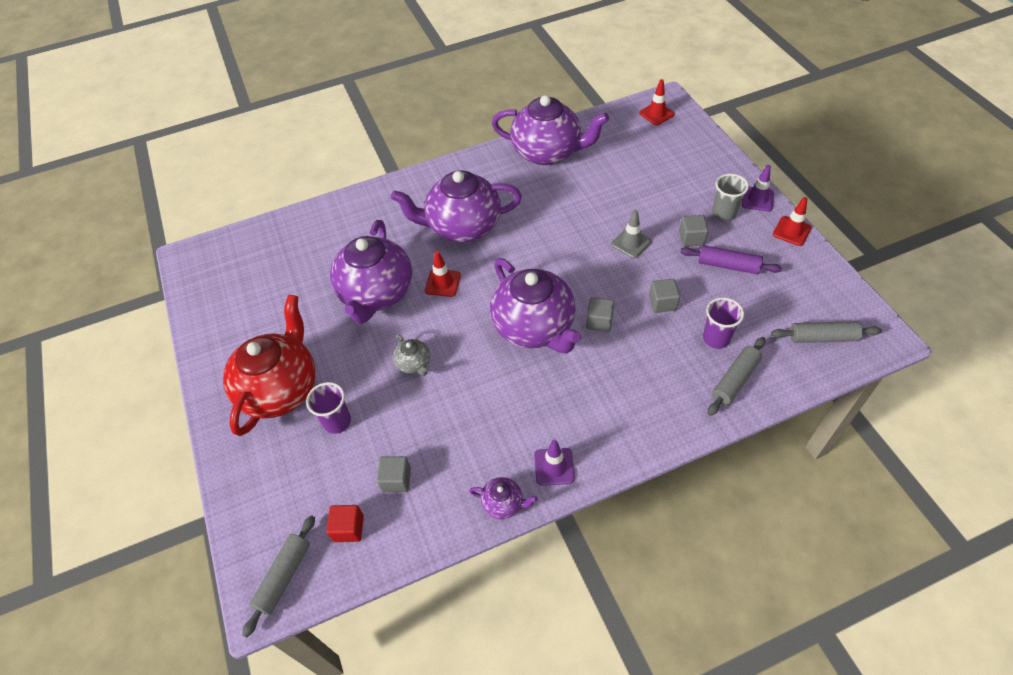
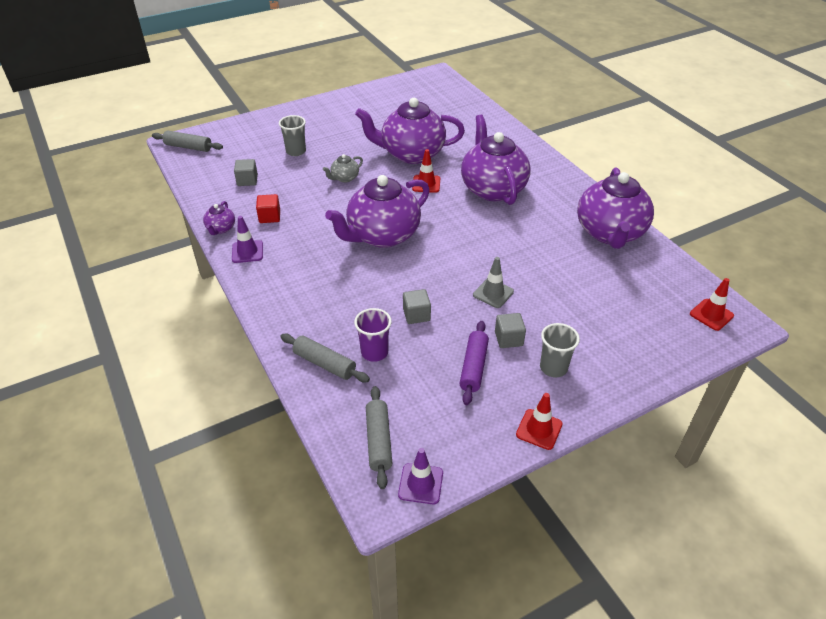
camera: 80 degrees right, 10 degrees down
(281, 389) = (324, 126): red teapot -> none
(337, 422) = (296, 151): purple cup -> grey cup
(348, 528) = (215, 166): red cube -> red cube (269, 217)
(599, 322) = (391, 273): grey cube -> none
(757, 199) = (586, 400): purple traffic cone -> purple traffic cone (420, 484)

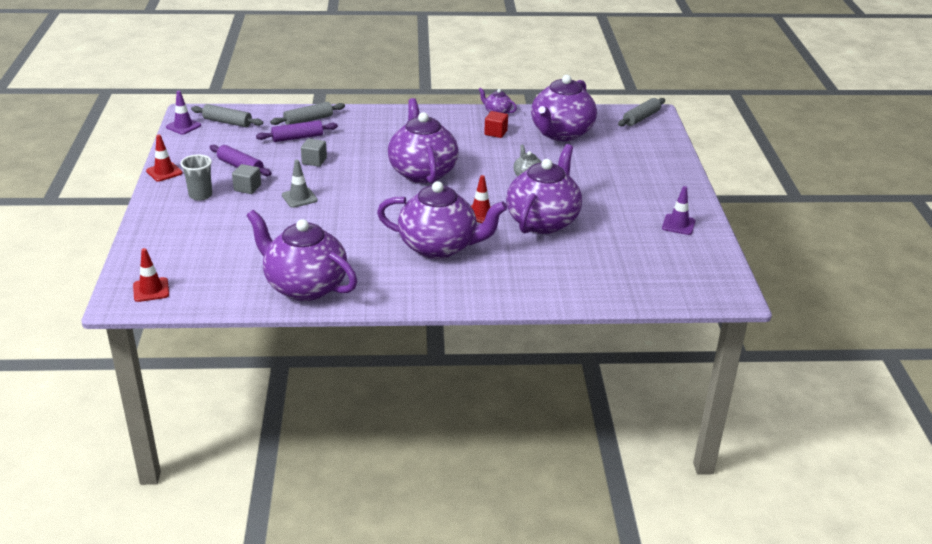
camera: 115 degrees right, 10 degrees down
(247, 180) = (561, 133): grey cube -> purple teapot
(247, 252) = (456, 117): purple traffic cone -> purple traffic cone (678, 225)
(296, 151) = (595, 163): grey cup -> none
(374, 352) = (297, 138): purple cup -> purple rolling pin

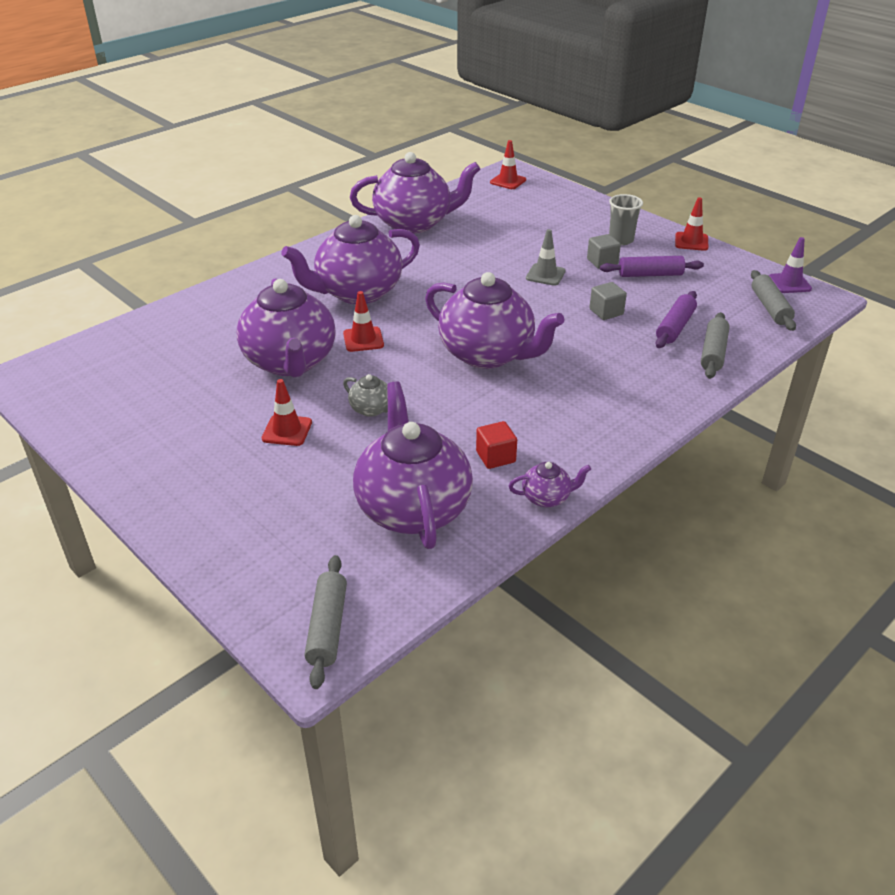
camera: 140 degrees right, 5 degrees up
(227, 122) = (770, 308): grey rolling pin -> grey rolling pin turned 75 degrees counterclockwise
(585, 187) = (287, 430): none -> red traffic cone
(678, 225) = (128, 433): purple traffic cone -> none

